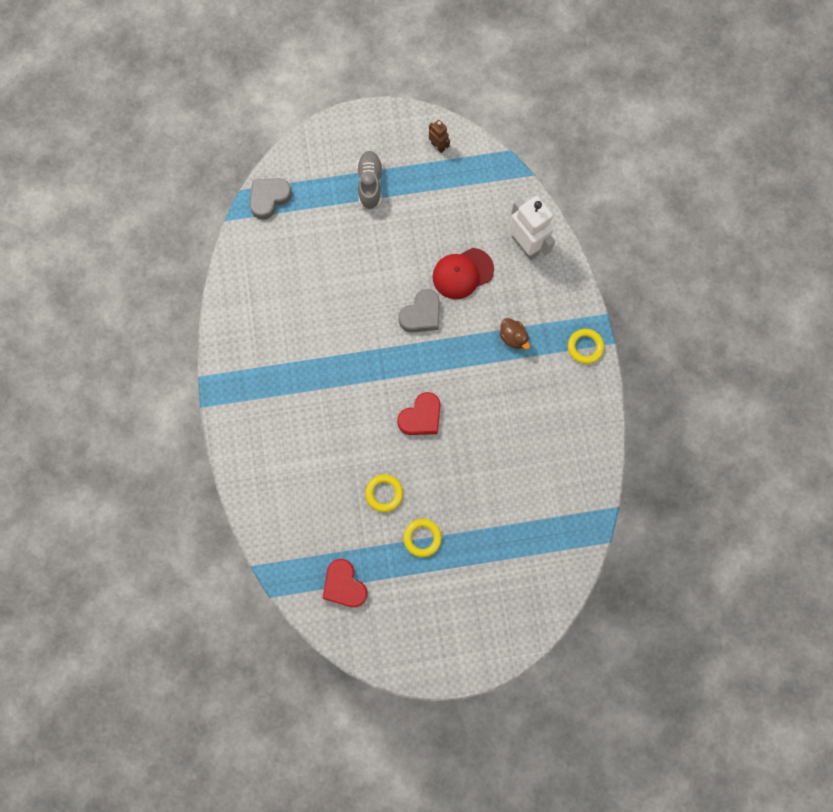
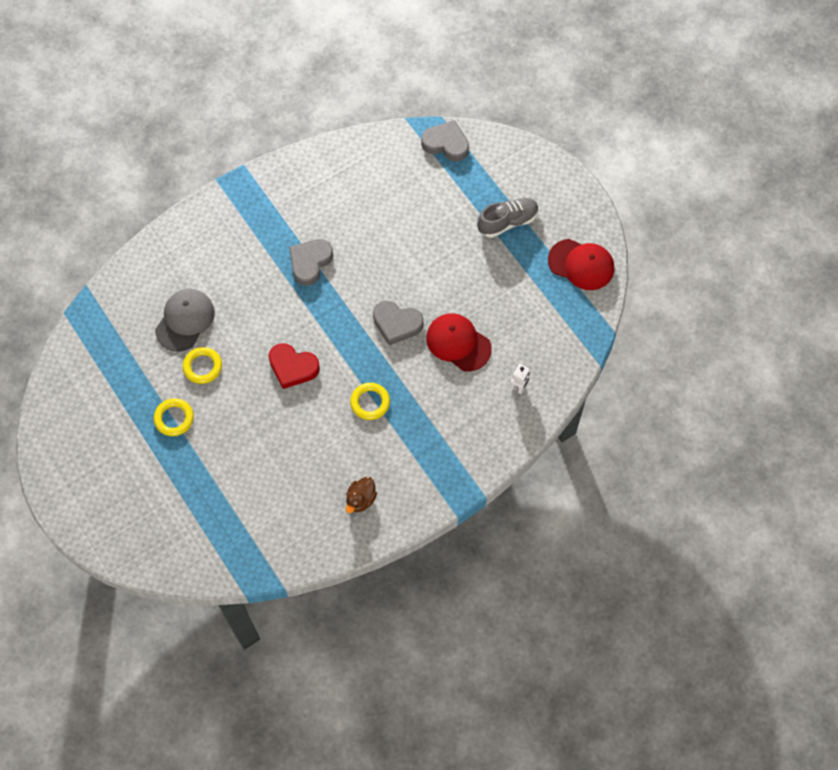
camera: 65 degrees right, 10 degrees down
(327, 360) = (310, 262): none -> grey heart
(331, 491) = (185, 320): none -> grey cap
(344, 585) = (100, 370): red heart -> none
(438, 146) = (581, 264): brown robot -> red cap
(513, 337) = (414, 417): brown duck -> brown duck (361, 499)
(525, 245) = (518, 389): white robot -> white robot, size x0.49
(585, 347) = (438, 489): yellow ring -> yellow ring (370, 402)

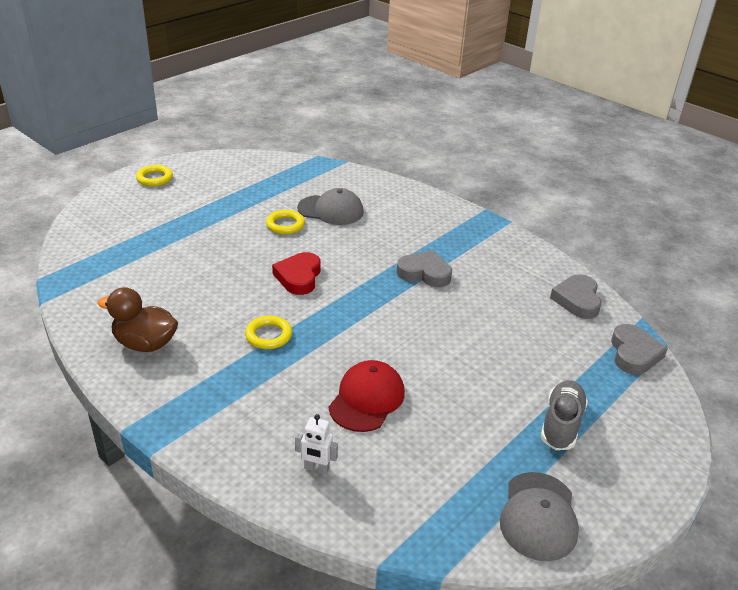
camera: 75 degrees right, 30 degrees down
(174, 418) = (228, 217): yellow ring -> yellow ring (154, 178)
(361, 499) = (145, 344): brown duck -> brown duck, size x1.58
(397, 324) = (375, 343): grey heart -> grey heart (577, 300)
(507, 222) = (561, 424): grey shoe -> grey shoe turned 120 degrees counterclockwise
(581, 264) = (538, 516): red cap -> grey cap

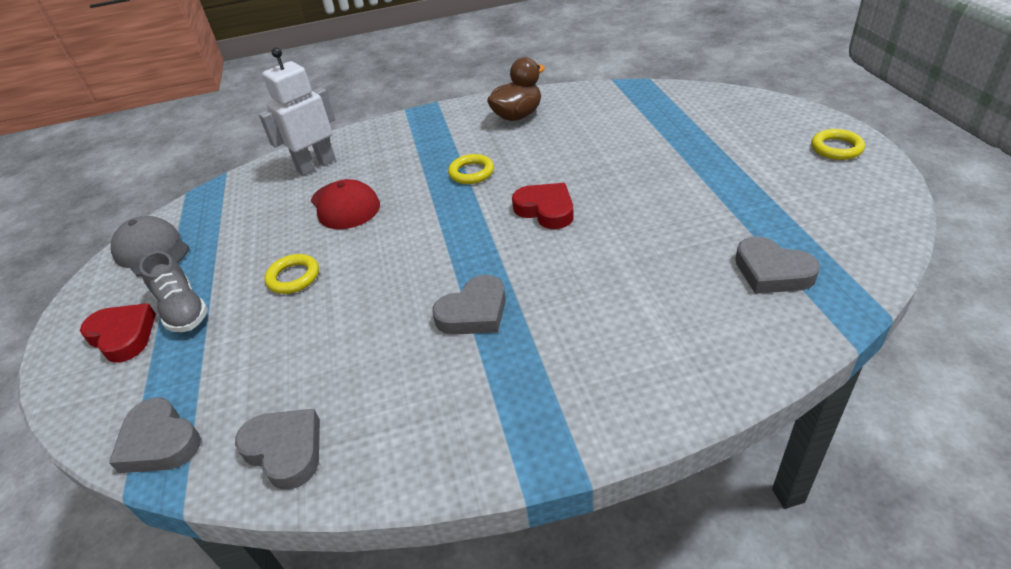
camera: 130 degrees right, 5 degrees up
(285, 225) = (664, 225): yellow ring -> yellow ring (293, 277)
(307, 185) = (772, 272): none -> grey heart
(316, 468) = (316, 165): white robot -> white robot, size x2.05
(331, 210) = (682, 275): grey cap -> none
(615, 443) = (123, 336): none -> red heart

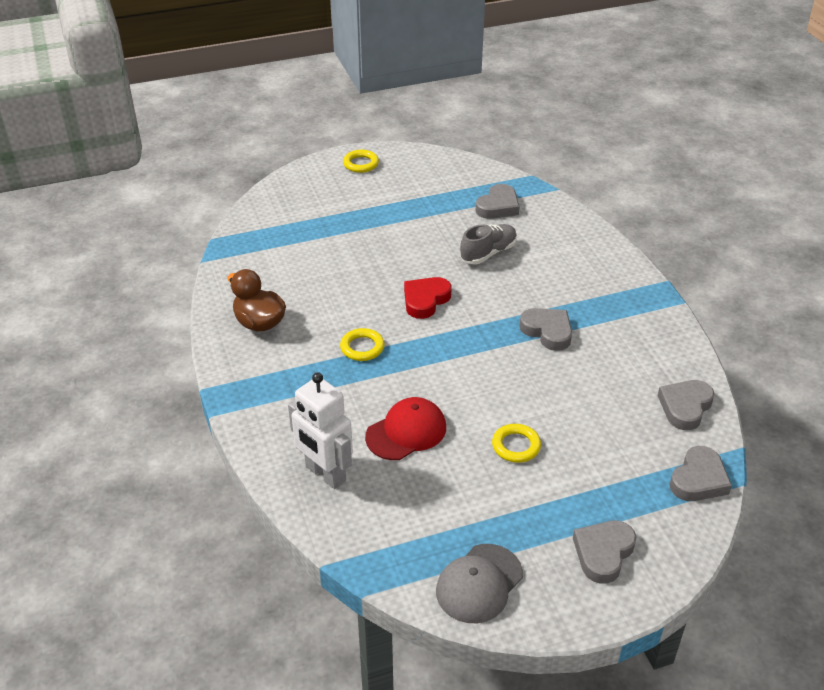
camera: 100 degrees left, 0 degrees up
(123, 336) = (603, 553): red heart -> grey heart
(183, 310) = (565, 517): grey shoe -> grey shoe (488, 253)

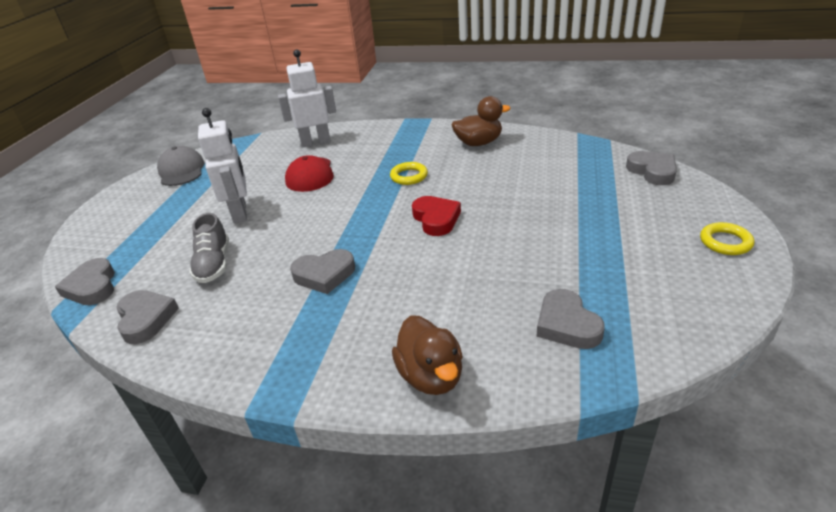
camera: 125 degrees right, 5 degrees down
(488, 253) = (475, 281): grey shoe -> grey shoe (214, 264)
(516, 446) = (240, 213): yellow ring -> white robot
(587, 242) = (431, 376): none -> brown duck
(603, 553) = (126, 217): grey heart -> grey heart (652, 171)

